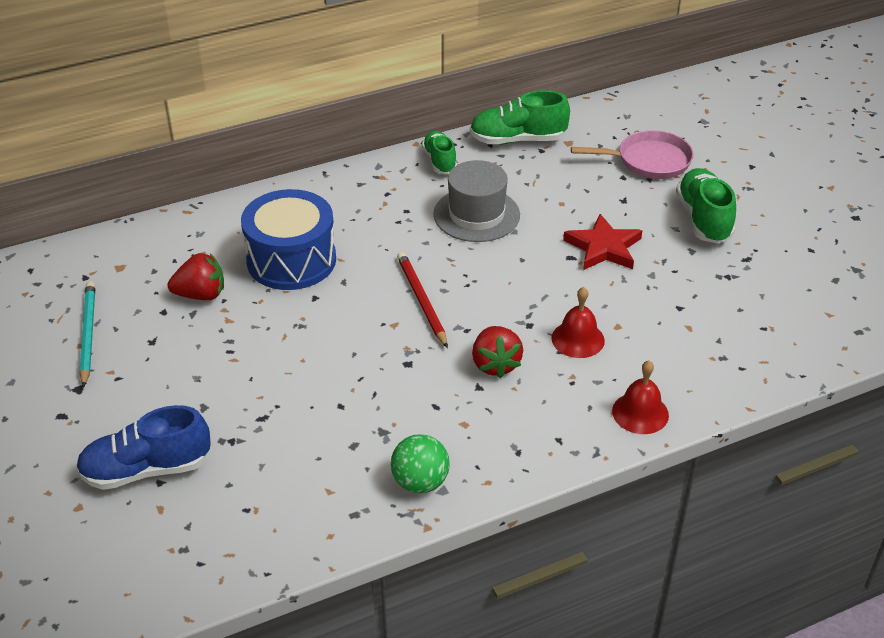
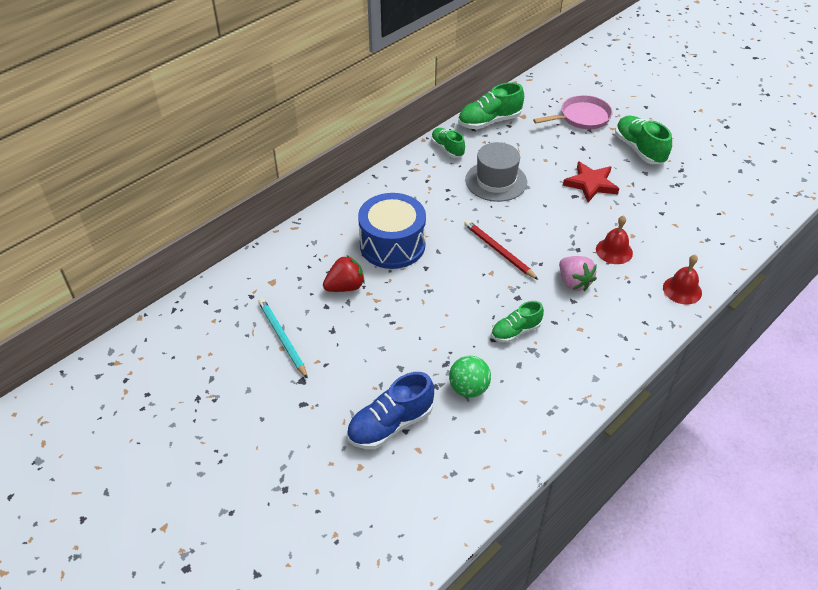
camera: 20 degrees left, 5 degrees up
(377, 403) = (515, 331): none -> green shoe
(420, 482) = (578, 377): green ball -> green ball (469, 388)
(495, 364) = (574, 282): red strawberry -> pink strawberry

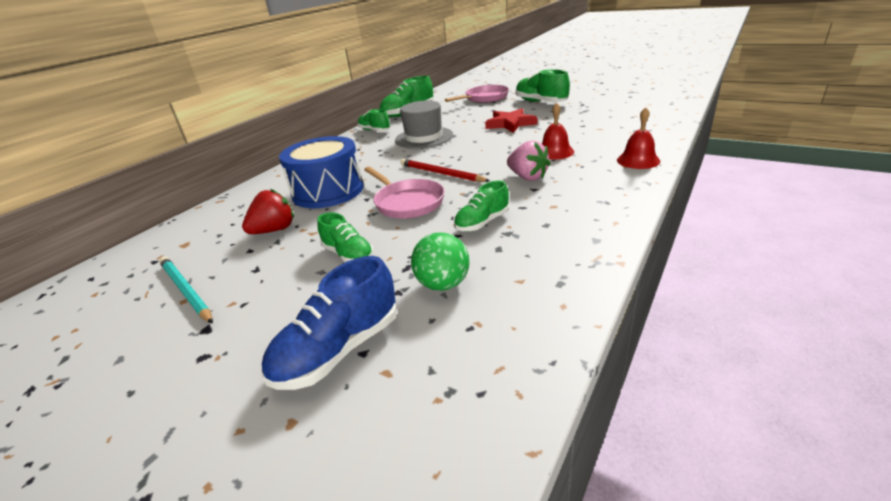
camera: 10 degrees left, 15 degrees down
(404, 336) = (348, 255): none -> green shoe
(460, 284) = (407, 202): none -> pink pan

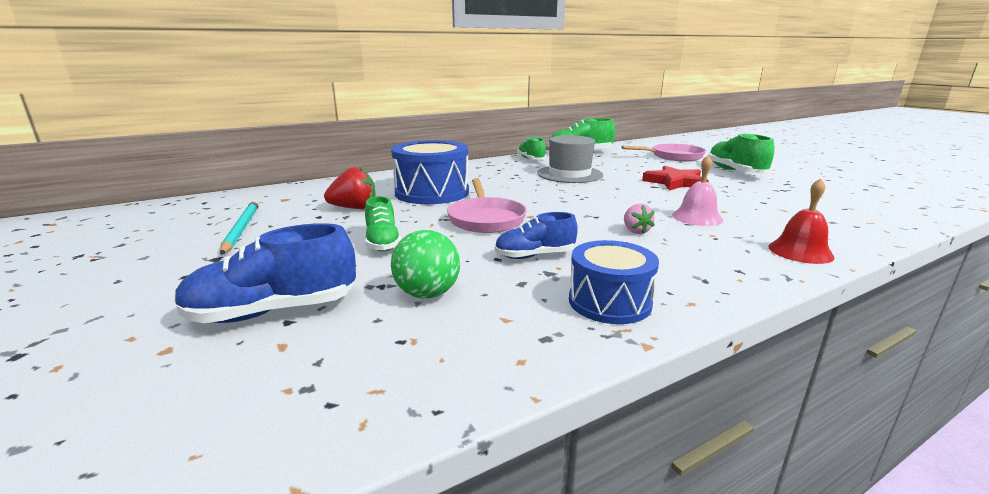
camera: 25 degrees right, 10 degrees down
(441, 173) = (548, 205): red pencil -> none
(482, 223) = (534, 256): green shoe -> blue shoe
(527, 177) = (635, 231): pink strawberry -> pink strawberry, size x0.62
(554, 152) = (697, 217): red bell -> pink bell
(569, 241) = (609, 302): none -> blue drum

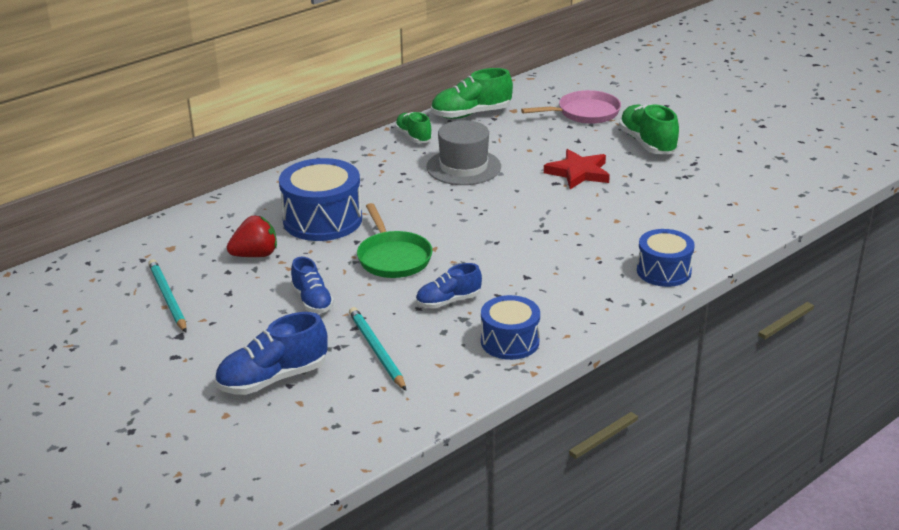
camera: 10 degrees left, 10 degrees up
(382, 243) = (312, 301): green shoe -> blue shoe
(427, 294) = (376, 350): green ball -> turquoise pencil
(486, 219) = (393, 257): pink pan -> green pan
(635, 231) = (532, 260): pink strawberry -> none
(697, 217) = (589, 233): pink bell -> none
(800, 251) = (663, 271): red bell -> blue drum

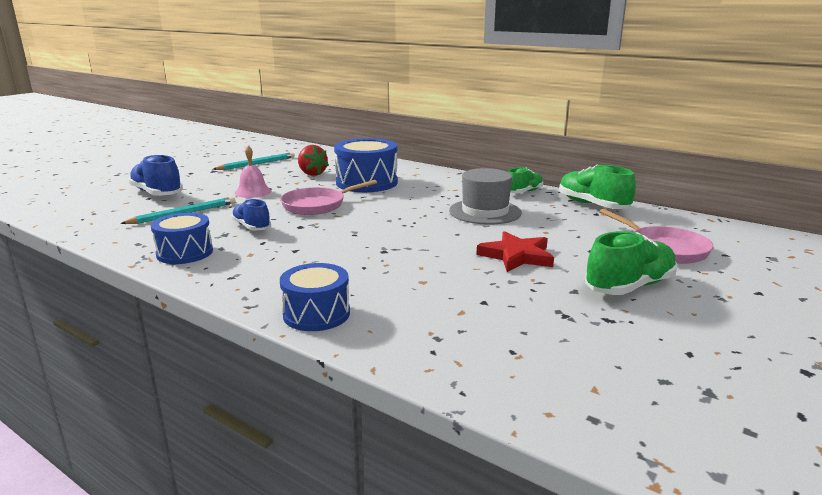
camera: 75 degrees right, 10 degrees down
(312, 301) = (253, 192): blue shoe -> pink bell
(393, 257) = (317, 205): green pan -> pink pan

